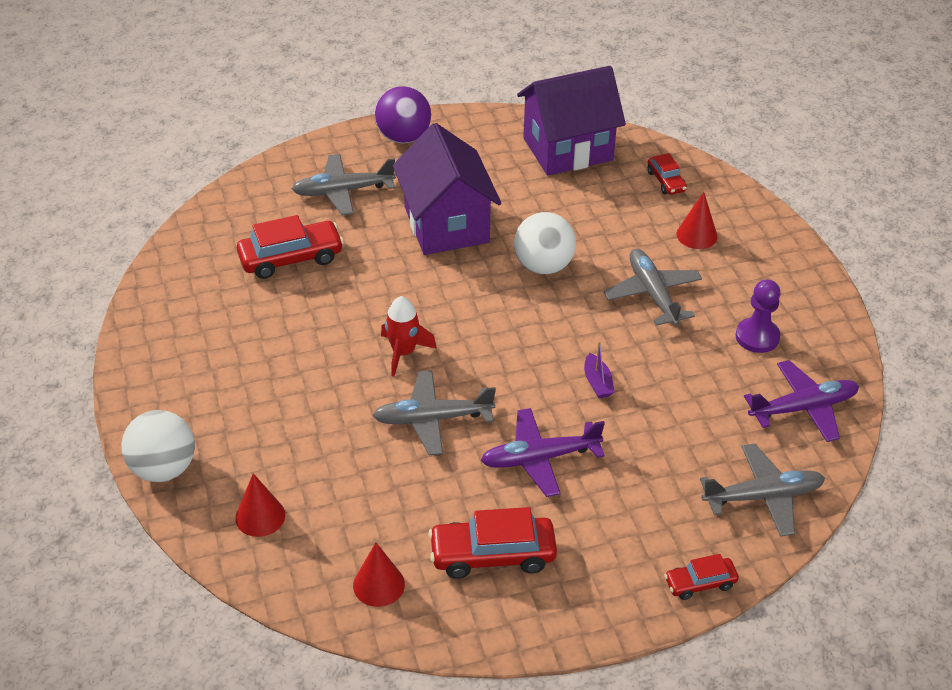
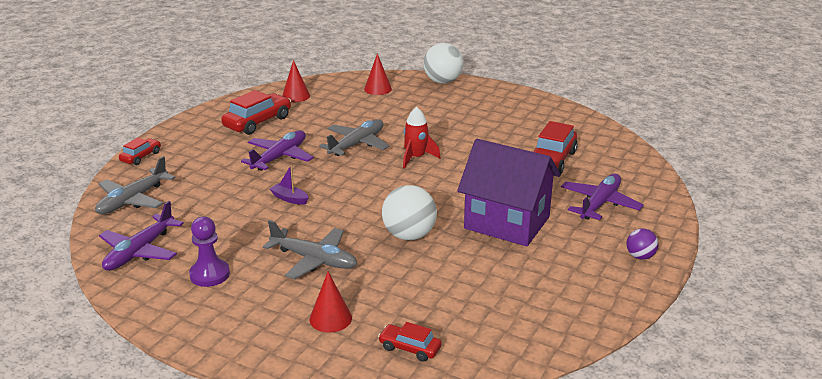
camera: 135 degrees right, 15 degrees down
(343, 191) = (600, 204): grey plane -> purple plane
(403, 137) = (640, 256): purple ball -> purple ball, size x0.55
(568, 149) = (522, 324): purple house -> none

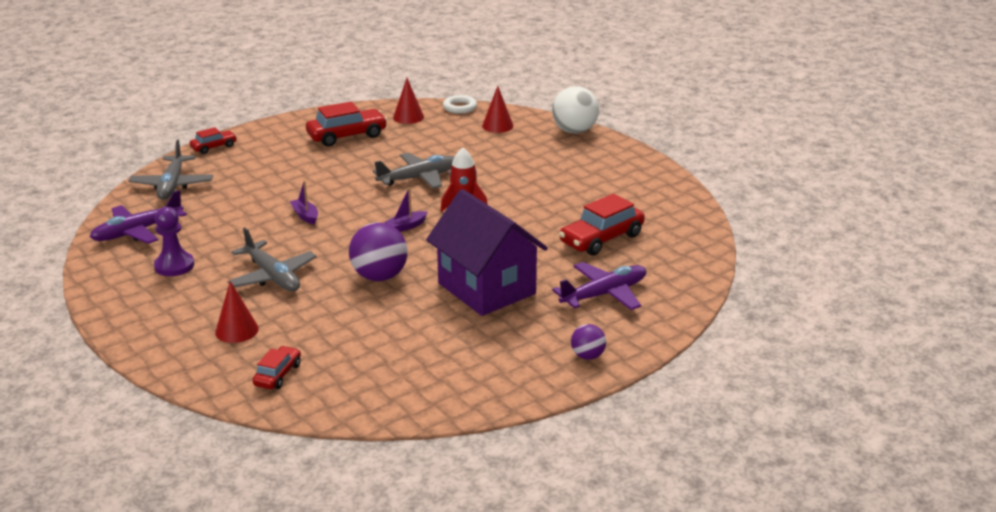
camera: 25 degrees right, 0 degrees up
(133, 200) = (172, 185): grey plane -> grey plane turned 60 degrees counterclockwise
(279, 157) = (334, 175): purple plane -> none
(331, 80) = (460, 107): none -> white ring
(388, 187) = (406, 226): none -> purple boat
(409, 235) = (379, 276): white ball -> purple ball
(409, 348) = (278, 375): red car -> red car turned 60 degrees clockwise

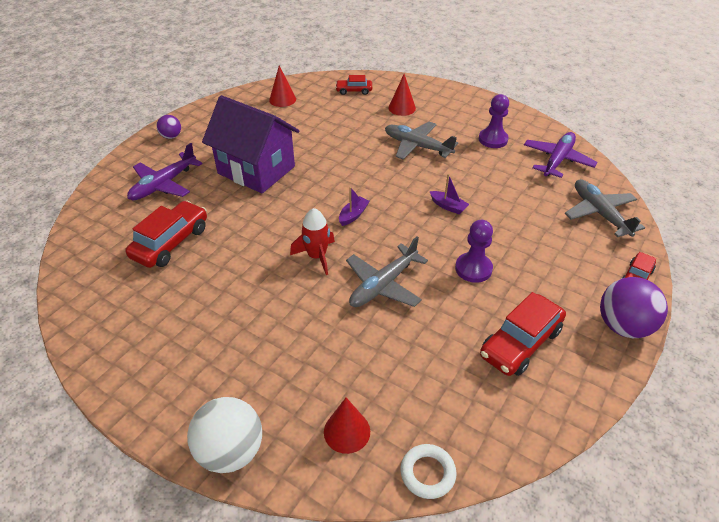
camera: 160 degrees right, 15 degrees up
(278, 375) = (354, 91): red car -> red car turned 90 degrees clockwise
(334, 173) = (473, 269): none -> purple pawn
(379, 276) = (341, 163): purple ball -> purple ball (623, 326)
(408, 117) = (481, 416): red cone -> red cone (282, 99)

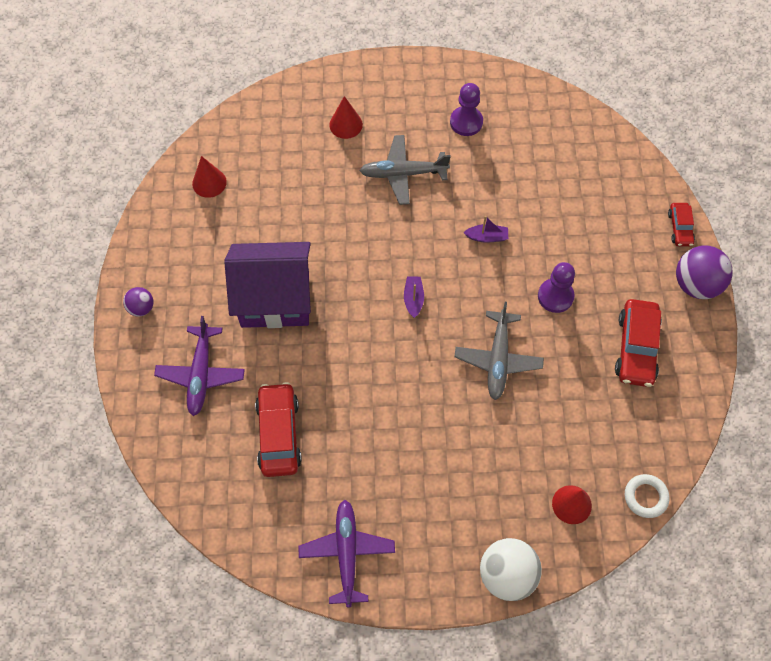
camera: 35 degrees left, 20 degrees up
(317, 256) = (420, 365): red rocket -> none
(354, 91) = (274, 125): red car -> none
(557, 160) = (541, 118): purple plane -> purple plane (347, 553)
(600, 213) = (614, 169): grey plane -> none

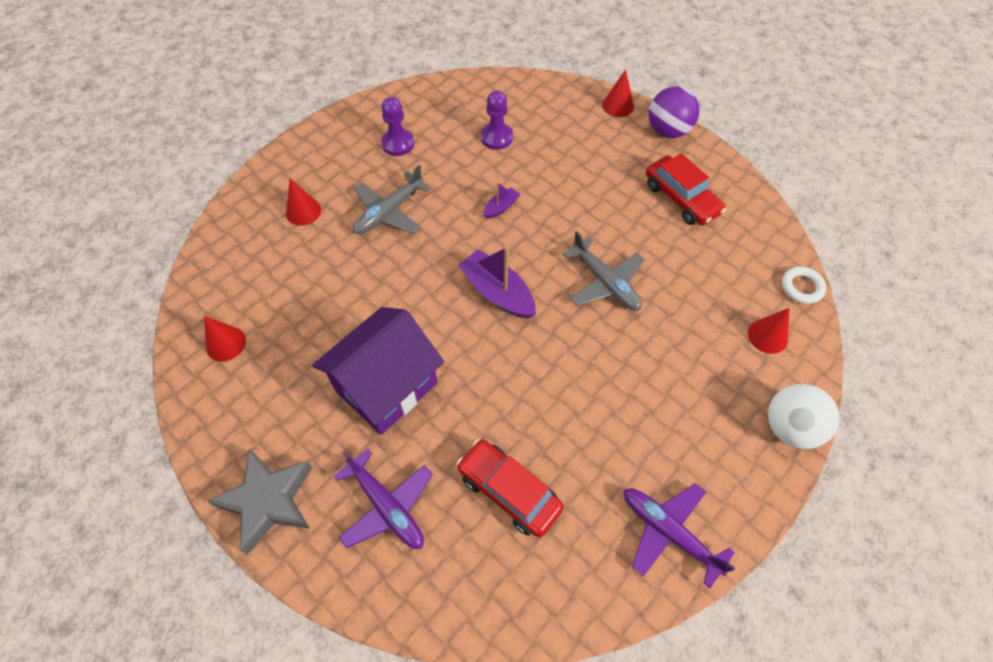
camera: 45 degrees left, 5 degrees down
(141, 308) = (268, 501): purple ball -> grey star
(413, 299) = (497, 292): purple boat -> purple boat, size x1.95
(555, 296) = (593, 208): purple pawn -> purple pawn (496, 137)
(680, 228) = (618, 105): red car -> red cone

